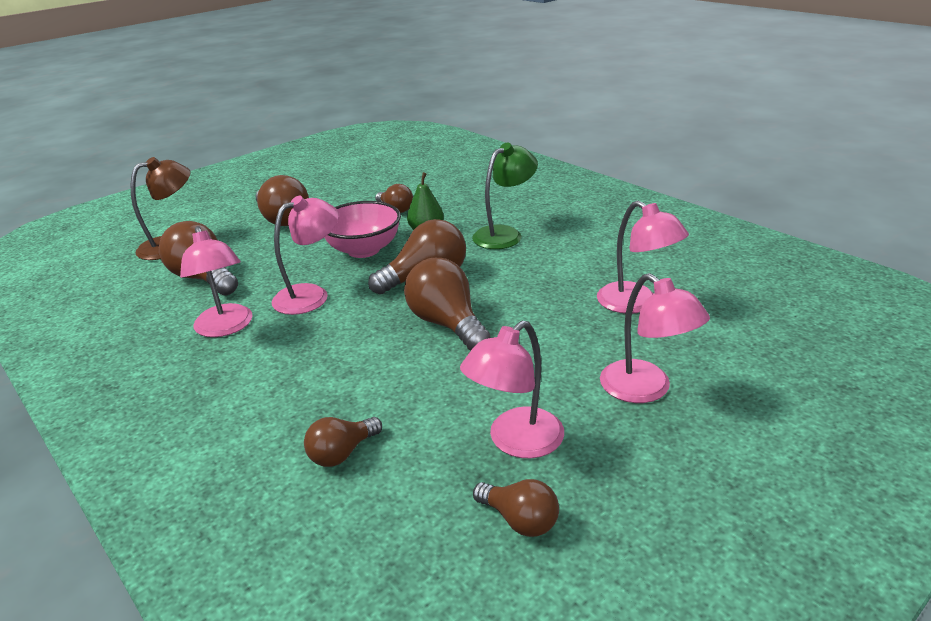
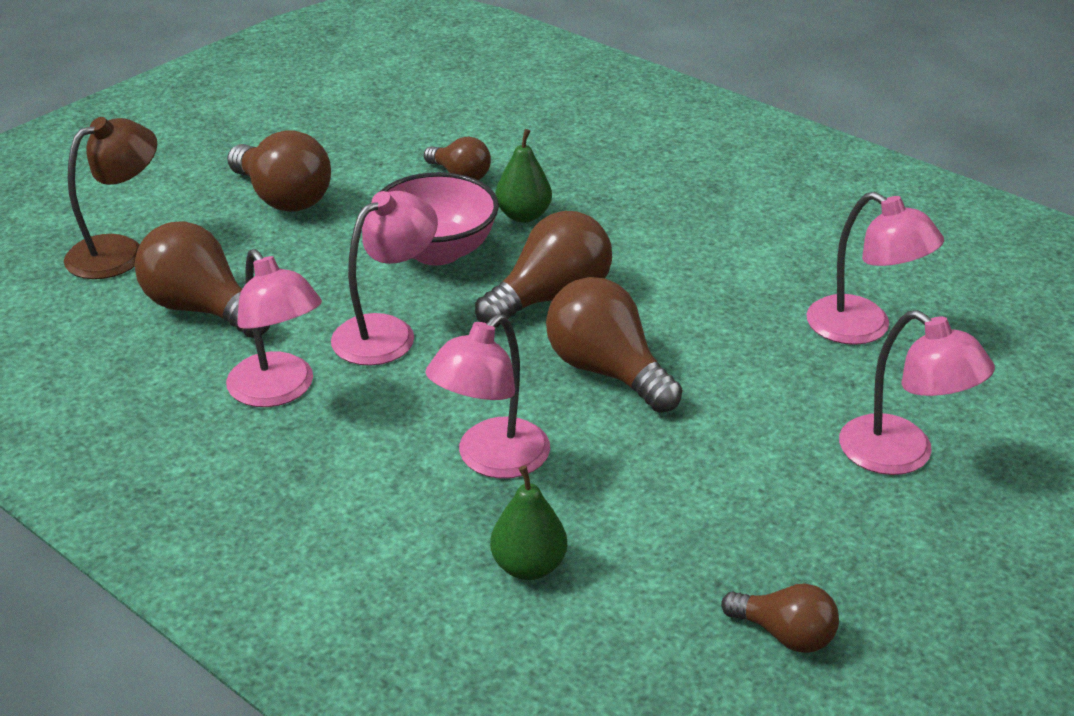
camera: 10 degrees left, 5 degrees up
(342, 453) = (529, 566): brown light bulb -> green pear
(505, 234) = (646, 218): green lamp -> none
(515, 442) = (752, 536): pink lamp -> pink lamp (491, 460)

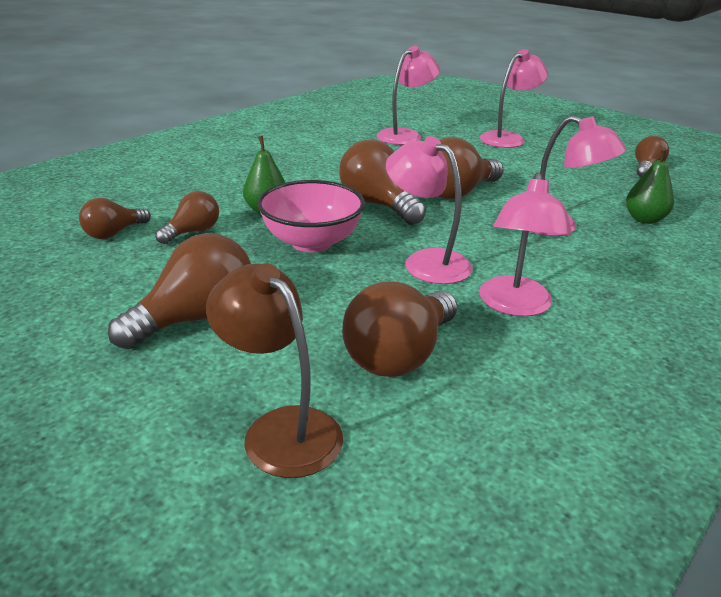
camera: 90 degrees left, 5 degrees down
(279, 391) = (515, 306): pink lamp -> pink lamp turned 135 degrees clockwise
(454, 133) = (114, 233): none -> brown light bulb

